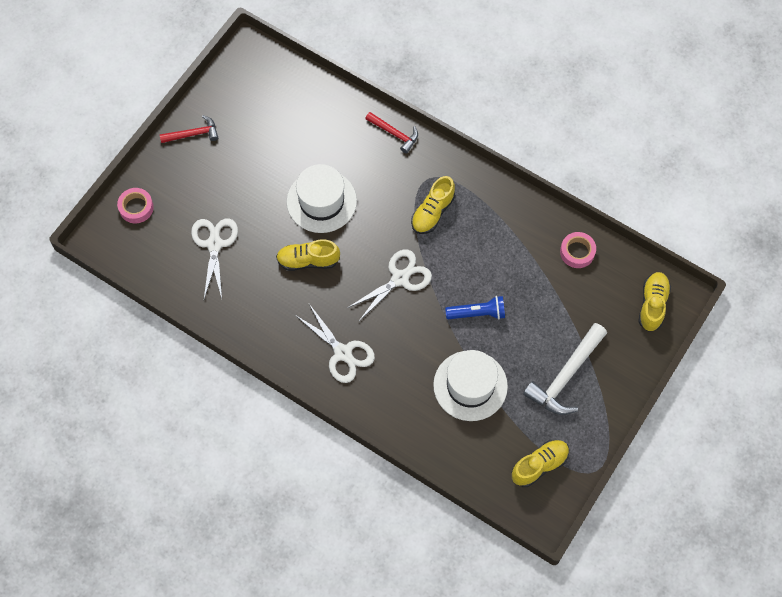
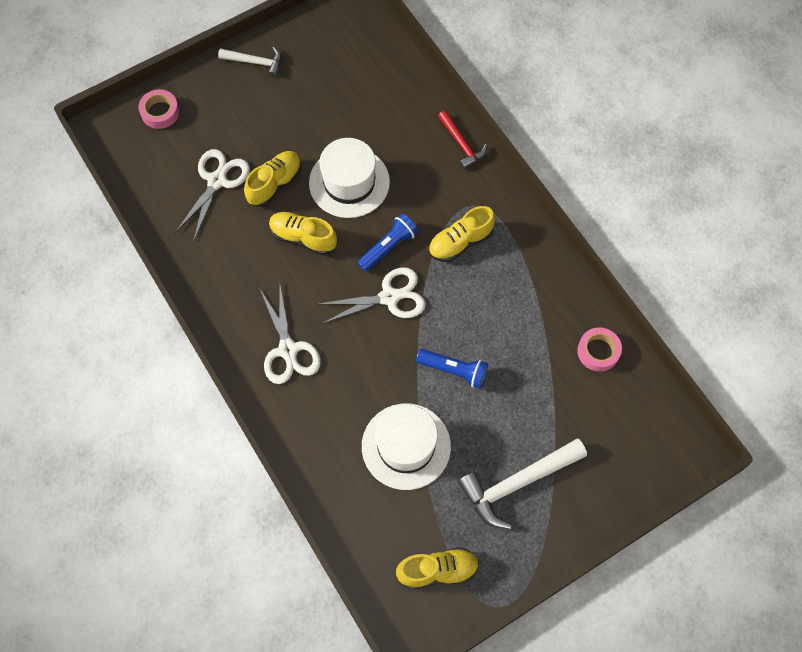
camera: 25 degrees right, 0 degrees up
(193, 134) = (255, 62): red hammer -> white hammer
(379, 239) = (388, 247): none -> blue flashlight
(652, 305) = (656, 447): yellow shoe -> yellow shoe (275, 183)

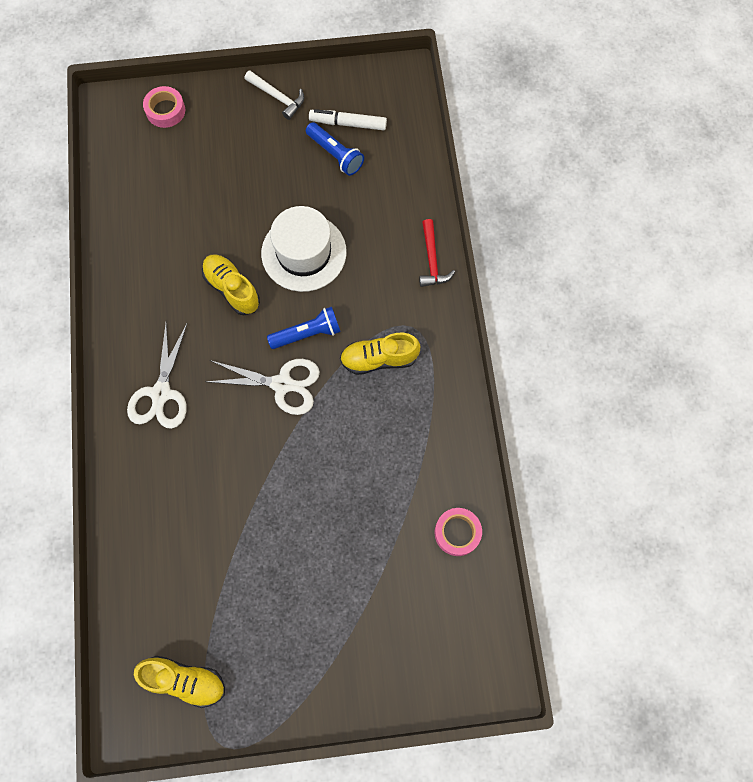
camera: 25 degrees right, 5 degrees up
(217, 180) = (182, 199): white scissors -> none
(275, 183) = (233, 224): yellow shoe -> none
(330, 60) = (348, 124): none -> white marker
(406, 446) = (220, 540): white hat -> none
(454, 371) = (305, 486): blue flashlight -> blue flashlight (335, 154)
(517, 484) = (306, 630): white hammer -> none

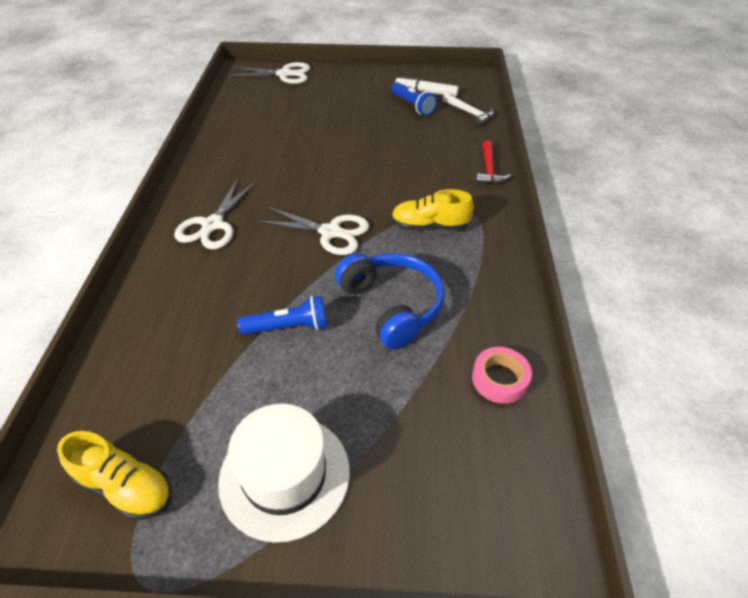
camera: 10 degrees right, 25 degrees down
(165, 110) = (284, 74): pink tape -> white scissors
(232, 289) = (303, 167): yellow shoe -> none
(278, 97) = (373, 76): white hammer -> white hammer (470, 113)
(304, 252) = (373, 153): white hat -> white hat (284, 475)
(307, 334) = (364, 202): blue flashlight -> blue flashlight (288, 327)
(357, 469) = (392, 305): none -> blue headphones

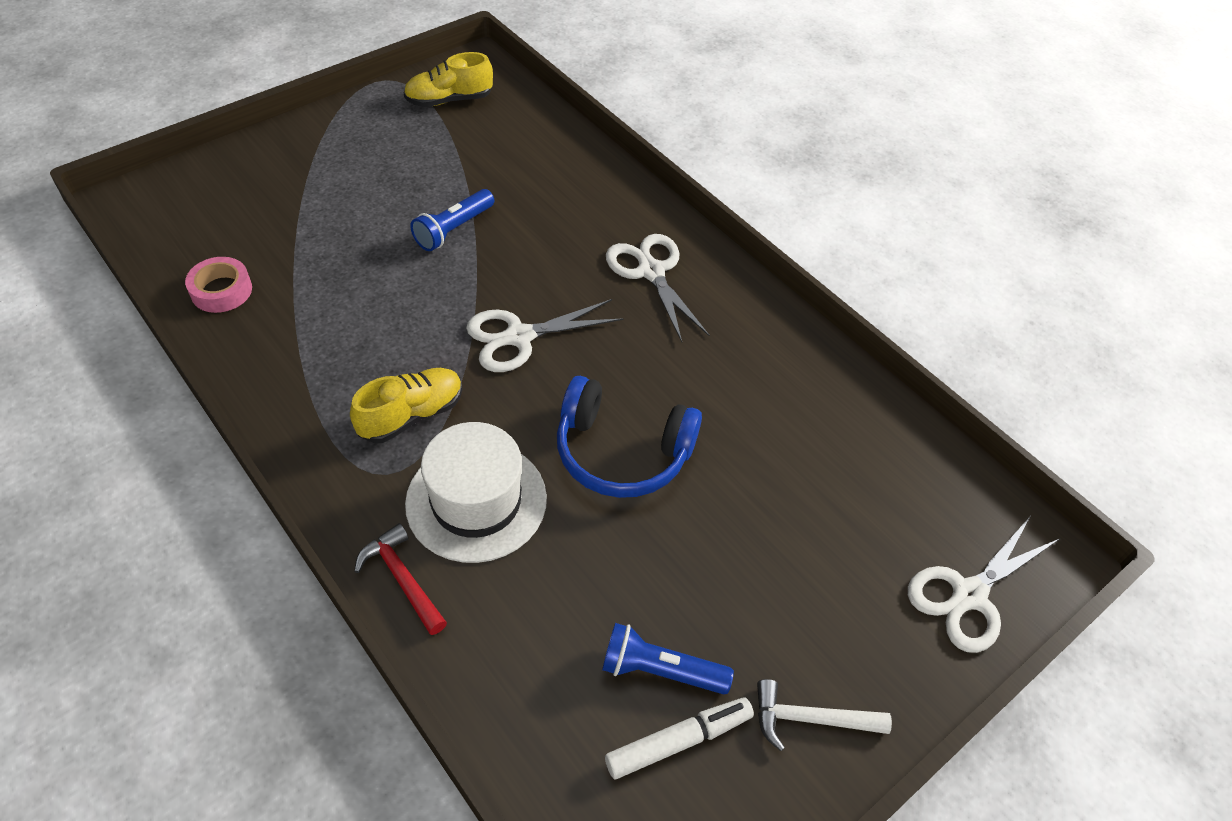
camera: 135 degrees right, 5 degrees up
(284, 475) = (351, 152): white hat -> white hat (476, 501)
(392, 305) = (375, 298): blue headphones -> blue headphones (622, 452)
(470, 113) = (540, 727): white hammer -> white hammer (810, 719)

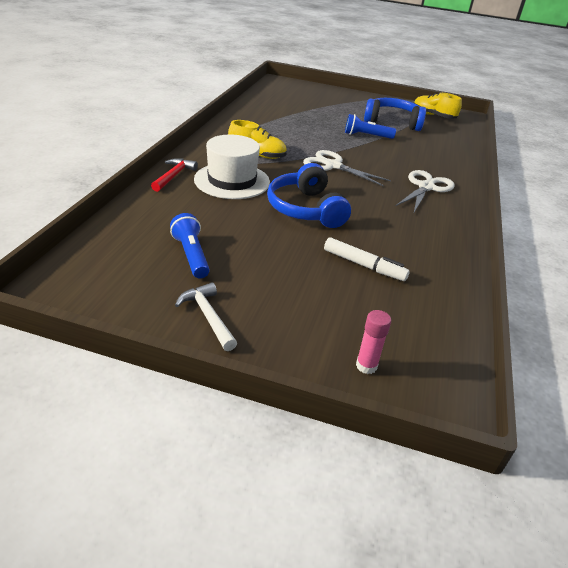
camera: 55 degrees right, 15 degrees down
(221, 290) = (264, 105): pink tape -> none
(432, 164) = (392, 122): none -> blue headphones
(678, 741) = (154, 272): white marker -> white marker (363, 265)
(968, 595) = (366, 366): white scissors -> pink glue stick

